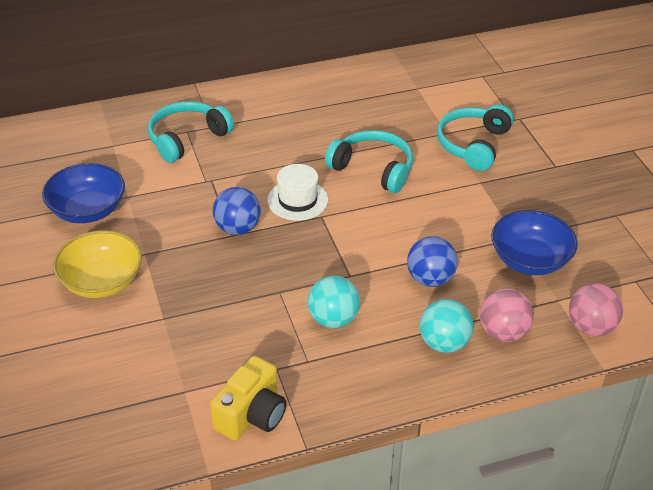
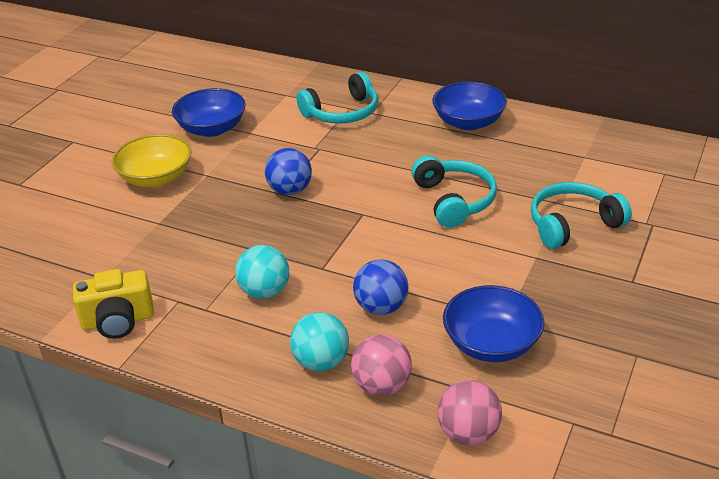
camera: 45 degrees right, 5 degrees down
(187, 138) = (342, 112): turquoise headphones -> turquoise headphones turned 150 degrees clockwise
(297, 200) = (361, 193): white hat -> none
(300, 99) = (468, 122): none -> blue bowl

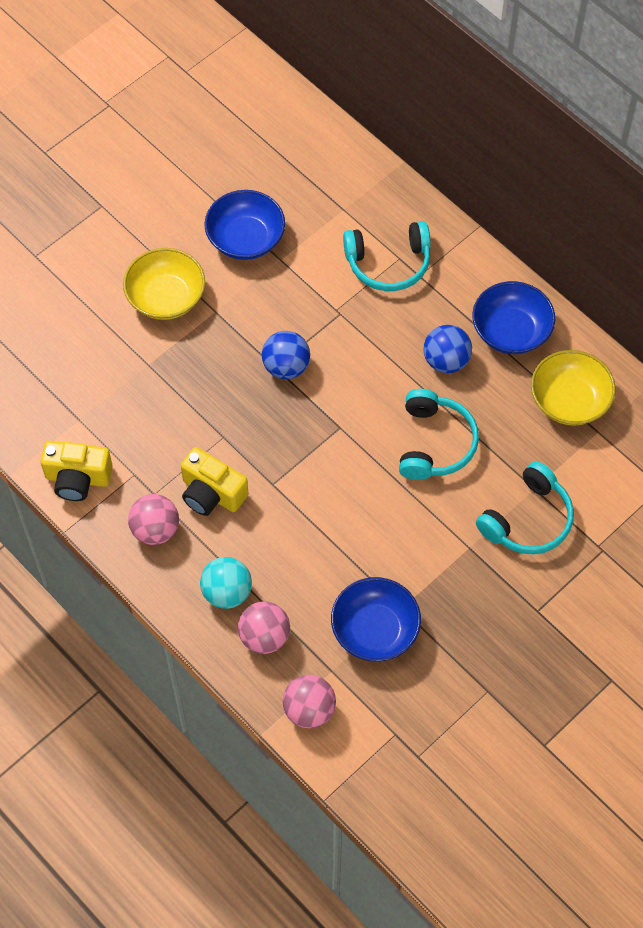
camera: 20 degrees right, 25 degrees up
(219, 336) = (155, 530): none -> pink ball
(265, 291) = (211, 493): turquoise ball -> yellow camera
(381, 307) = (303, 552): blue ball -> blue ball (446, 361)
(546, 146) = (569, 400): none -> yellow bowl
(573, 224) = (528, 520): turquoise headphones -> turquoise headphones turned 135 degrees clockwise

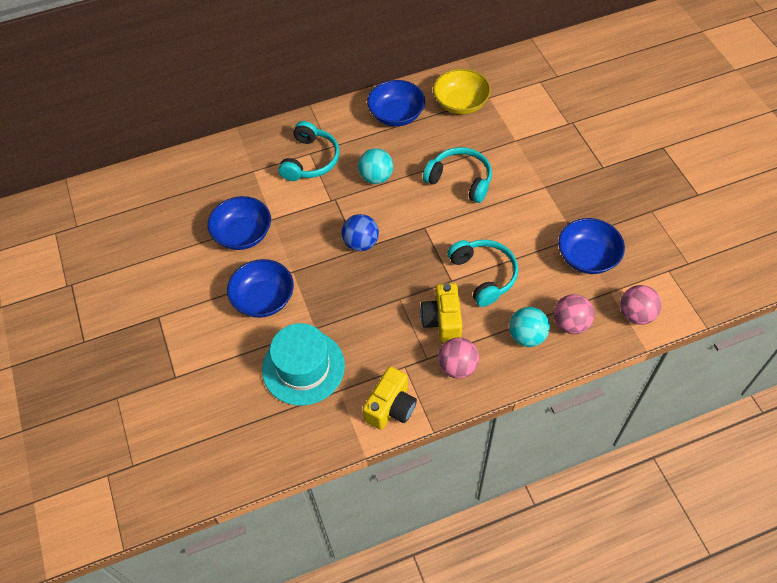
camera: 65 degrees left, 5 degrees down
(94, 372) = (303, 367): none -> turquoise hat
(166, 297) = (263, 299): yellow bowl -> blue bowl
(211, 493) = (442, 320): yellow camera -> yellow camera turned 120 degrees clockwise
(395, 346) = (376, 177): none -> turquoise ball
(446, 361) = (401, 154): blue ball -> none
(528, 520) = (537, 151): turquoise headphones -> turquoise headphones (484, 275)

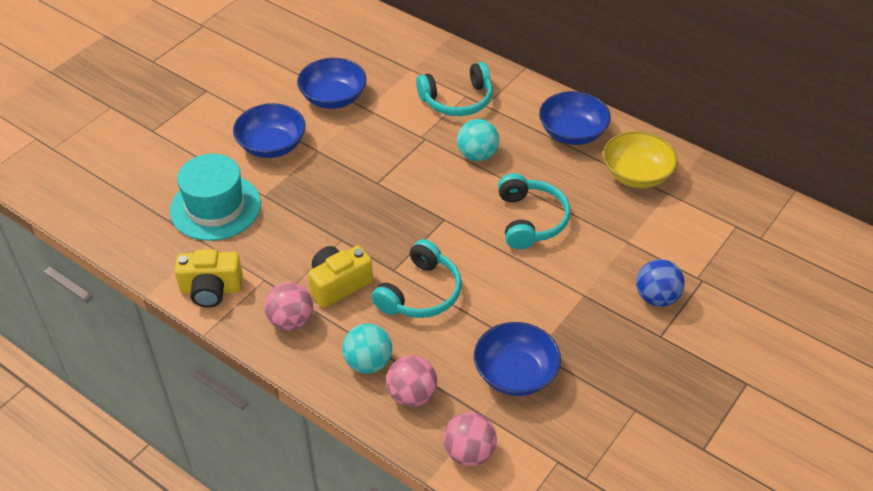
camera: 55 degrees right, 10 degrees down
(361, 243) = (386, 181): blue ball -> blue ball (656, 297)

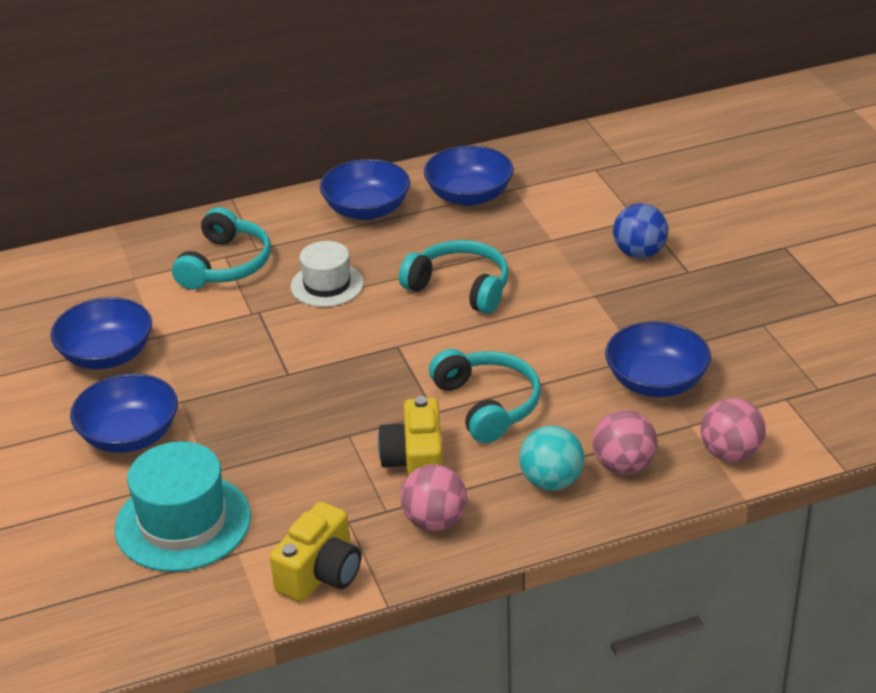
camera: 55 degrees left, 10 degrees down
(477, 155) = (327, 285): turquoise ball -> white hat
(636, 174) = (469, 196): yellow bowl -> blue bowl

